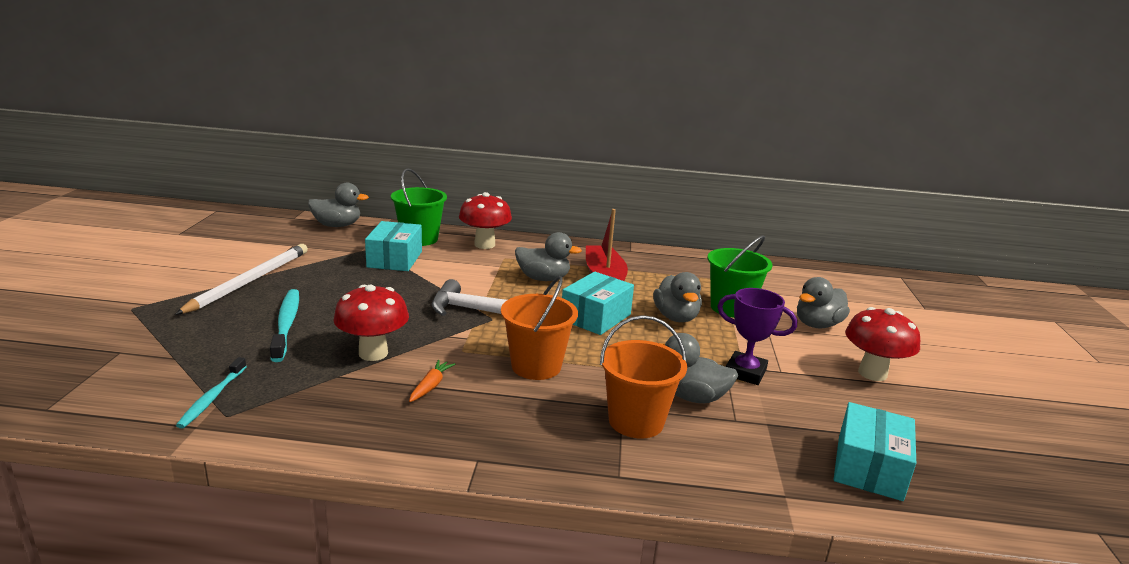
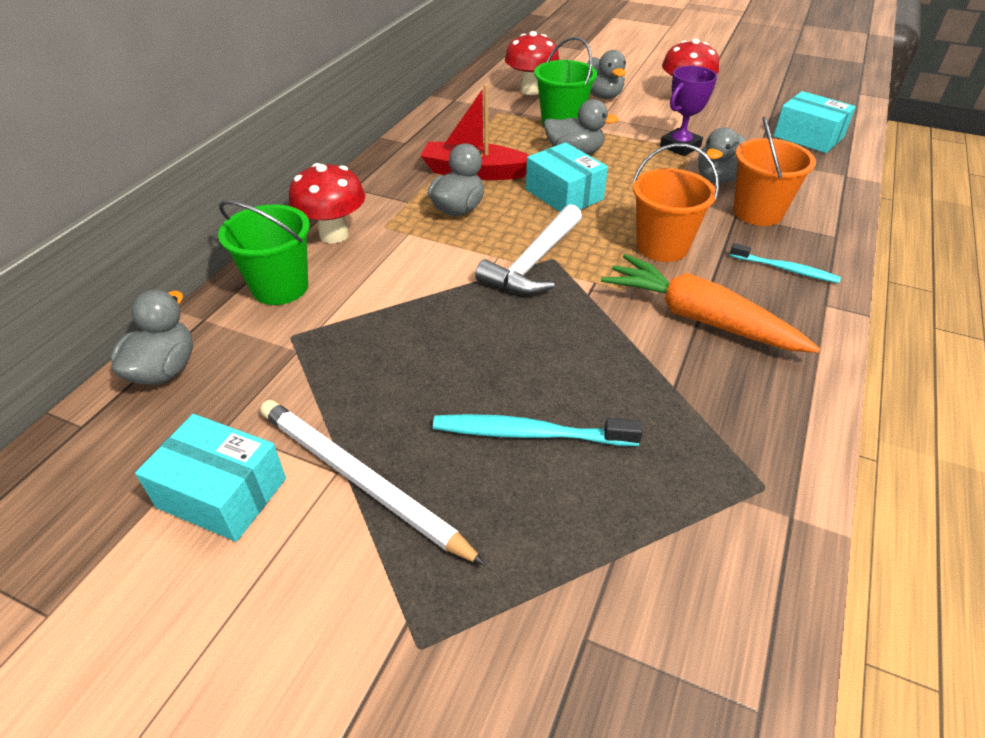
camera: 70 degrees left, 20 degrees up
(212, 397) = (725, 504): turquoise toothbrush -> turquoise toothbrush (785, 269)
(373, 353) = (623, 355): red mushroom -> red mushroom (530, 90)
(394, 259) = (345, 317): turquoise box -> turquoise box (222, 493)
(431, 386) = (699, 318): orange carrot -> orange carrot, size x2.48

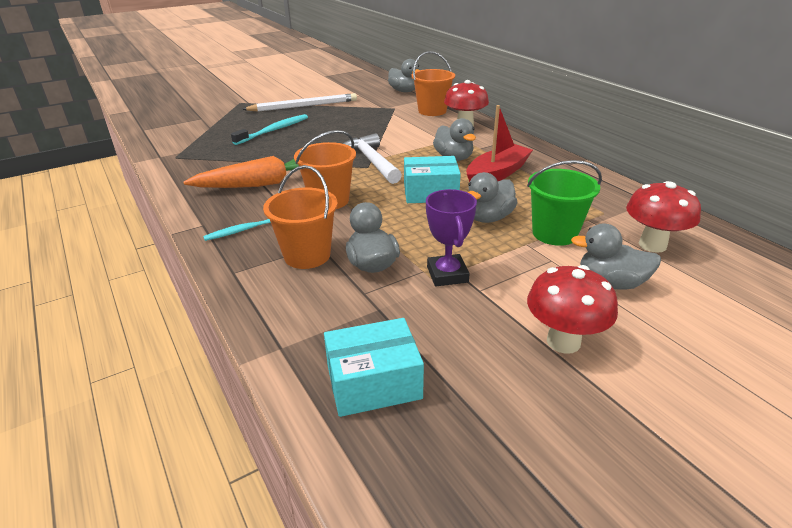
camera: 125 degrees right, 10 degrees down
(222, 493) = (331, 92): turquoise box -> none
(280, 287) = (432, 111): green bucket -> orange bucket

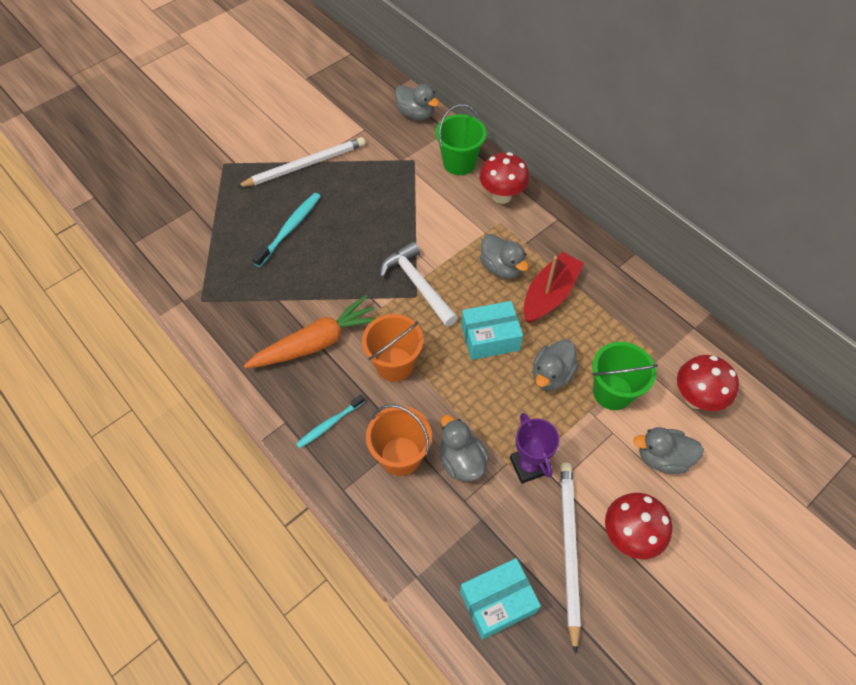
camera: 10 degrees left, 25 degrees up
(432, 111) = (459, 163): orange bucket -> green bucket
(481, 346) = (568, 550): none -> white pencil

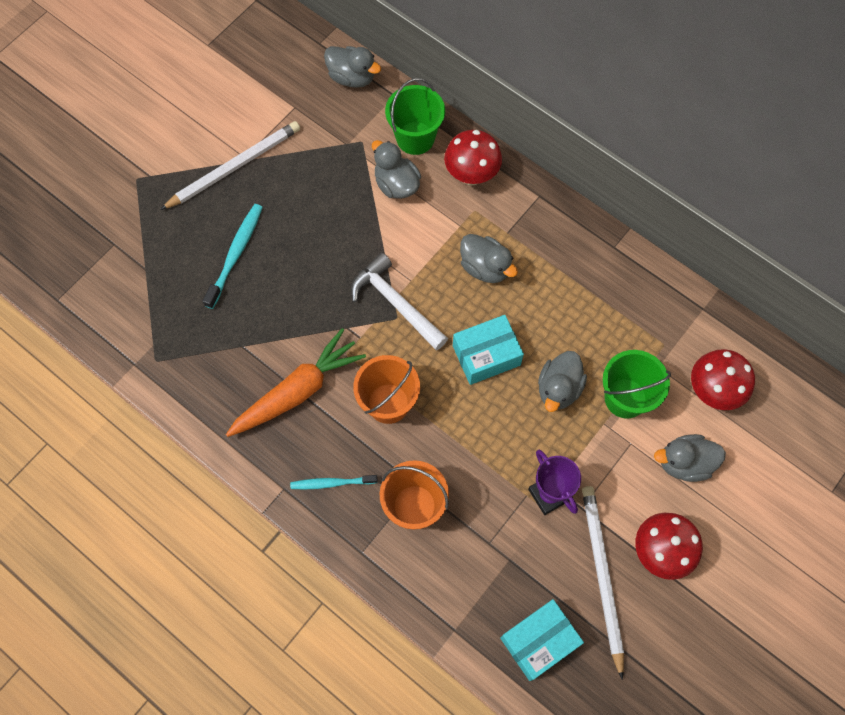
camera: 10 degrees left, 10 degrees up
(329, 424) = (332, 483): turquoise toothbrush -> turquoise toothbrush turned 45 degrees clockwise
(461, 461) = (479, 501): grey duck -> grey duck (396, 184)
(549, 294) = (543, 293): red boat -> none

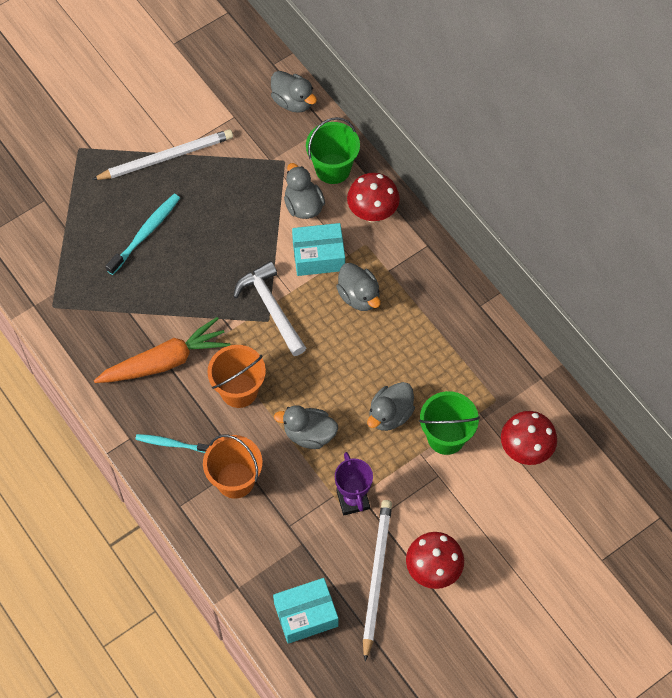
camera: 15 degrees right, 5 degrees down
(486, 355) = (336, 371): turquoise box -> turquoise box (318, 256)
(684, 463) = (479, 503): grey duck -> grey duck (309, 434)

